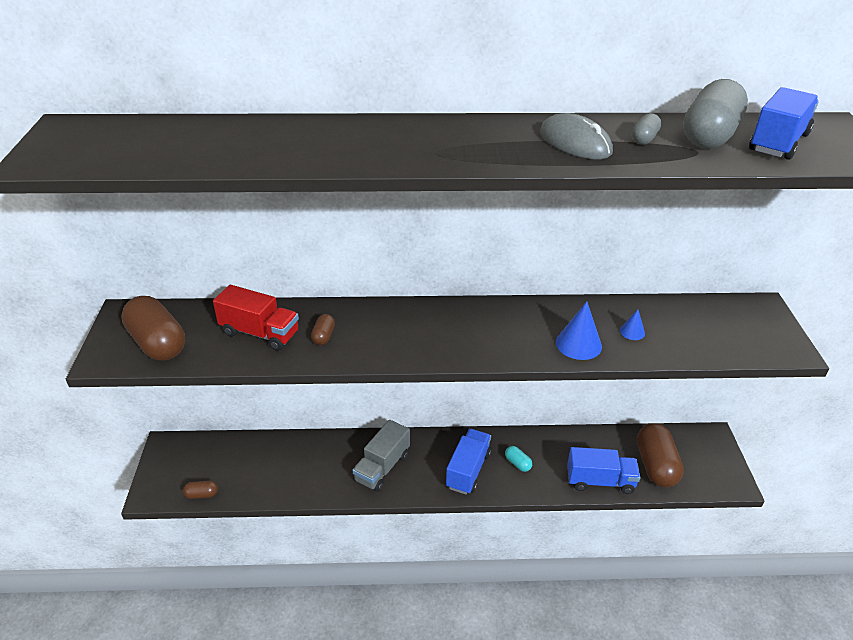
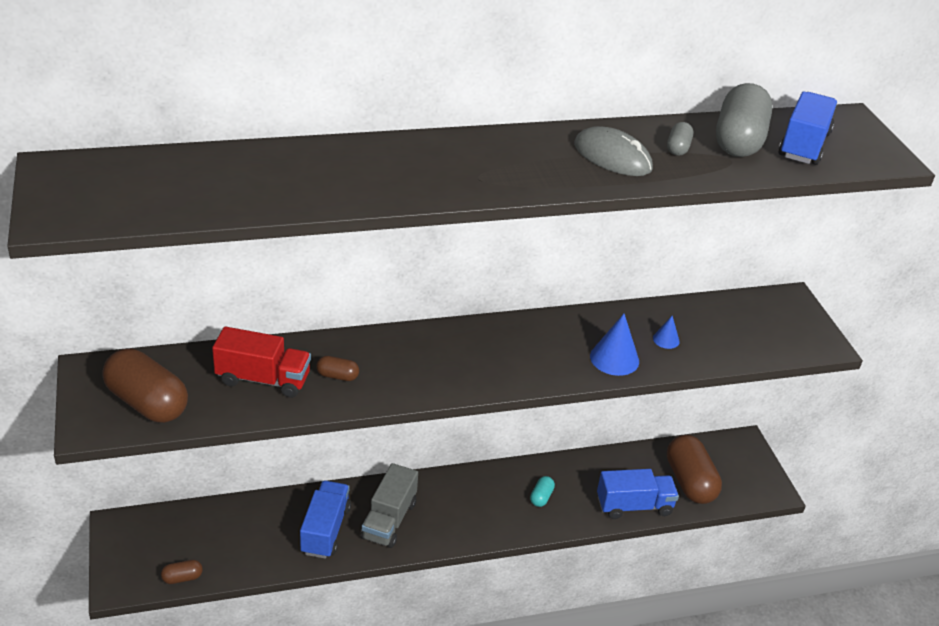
camera: 15 degrees left, 0 degrees up
(323, 336) = (337, 376): brown capsule -> brown capsule turned 75 degrees counterclockwise
(468, 470) = (488, 511): blue truck -> blue truck (325, 530)
(517, 463) = (541, 497): turquoise capsule -> turquoise capsule turned 75 degrees clockwise

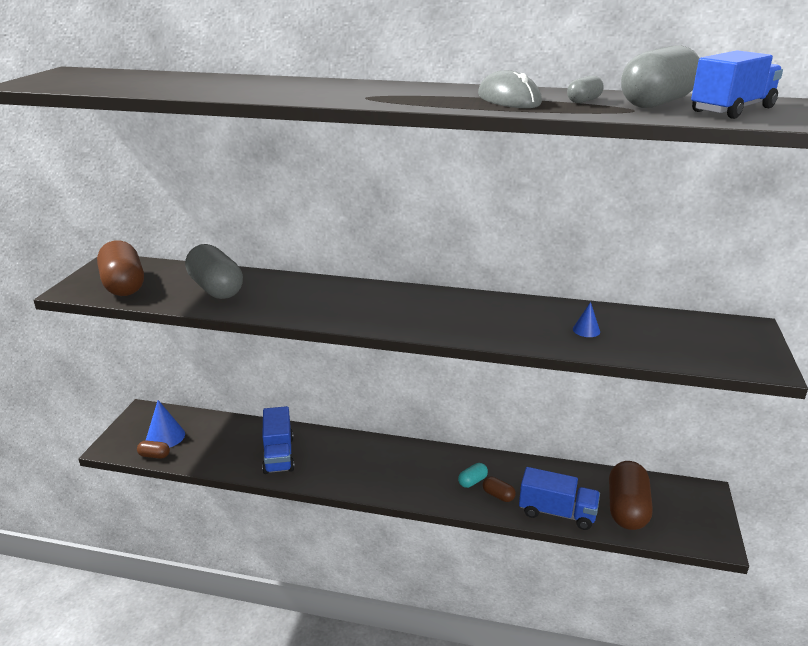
camera: 30 degrees right, 10 degrees down
(263, 379) = (216, 289): red truck -> grey capsule
(325, 530) = (278, 455): blue truck -> blue truck turned 135 degrees clockwise
(337, 376) = (272, 297): brown capsule -> brown capsule (498, 495)
(389, 520) = (332, 462): grey truck -> none
(614, 358) = (522, 333): blue cone -> blue cone (165, 436)

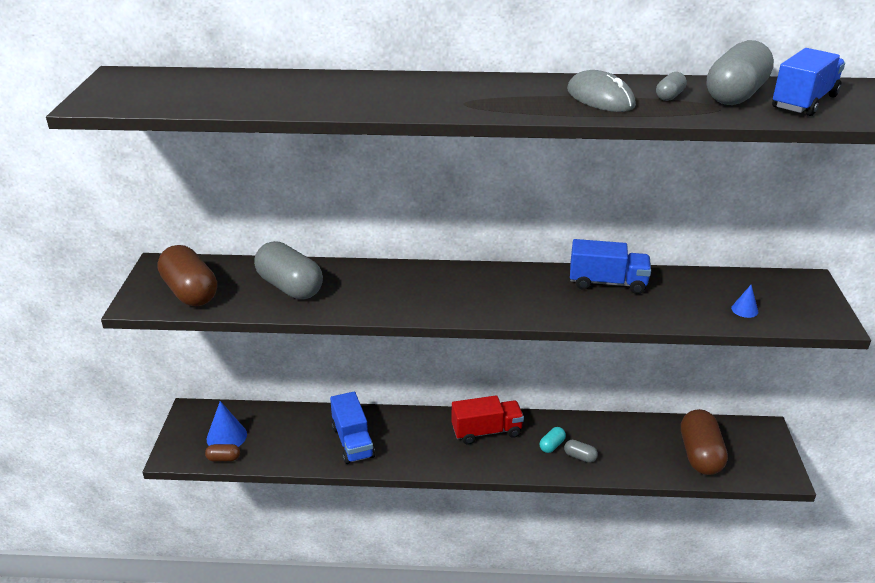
camera: 10 degrees left, 5 degrees up
(411, 460) = (486, 431): none -> red truck
(498, 495) = (580, 457): brown capsule -> grey capsule
(557, 512) = (638, 466): blue truck -> blue truck (607, 283)
(586, 330) = (667, 299): blue cone -> blue cone (744, 310)

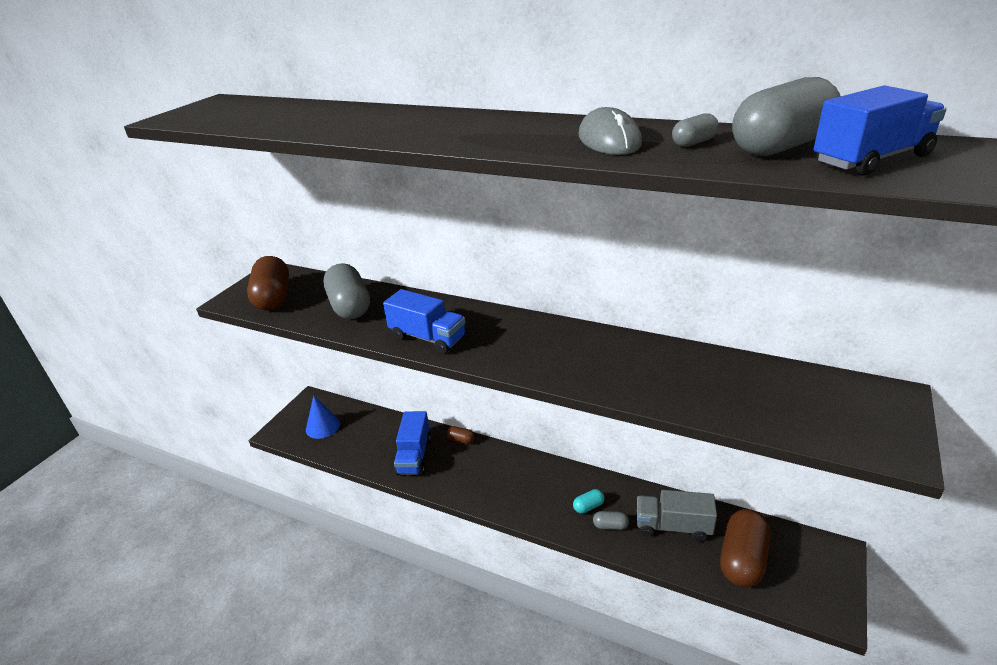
camera: 25 degrees right, 0 degrees up
(223, 458) = (309, 445): brown capsule -> brown capsule (461, 440)
(486, 431) = (534, 476): red truck -> none
(580, 457) = (610, 526): grey capsule -> grey capsule turned 45 degrees counterclockwise
(607, 283) = (643, 353): blue truck -> blue truck (428, 338)
(633, 443) = (673, 526): none -> grey truck
(744, 310) = (786, 414): blue cone -> none

